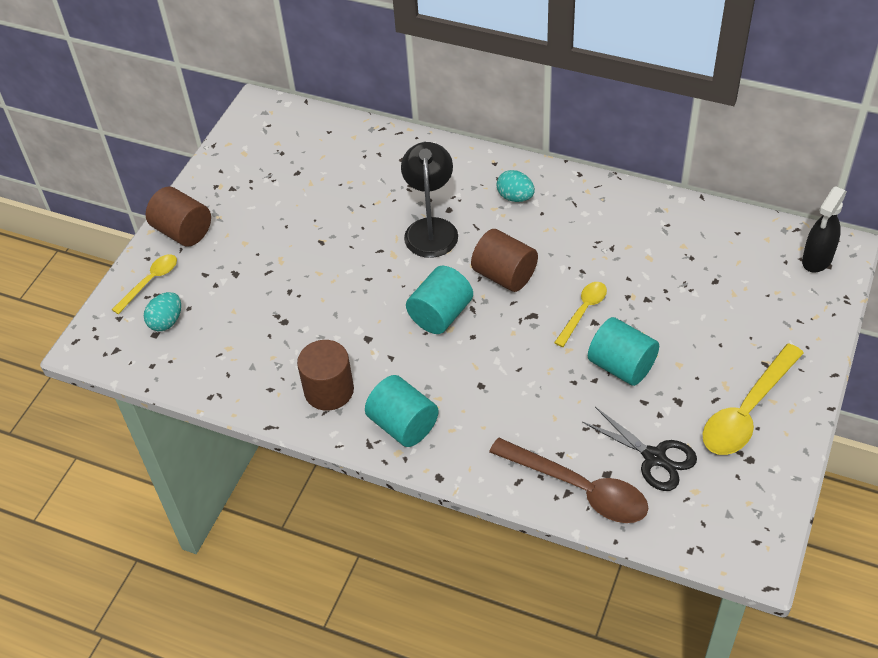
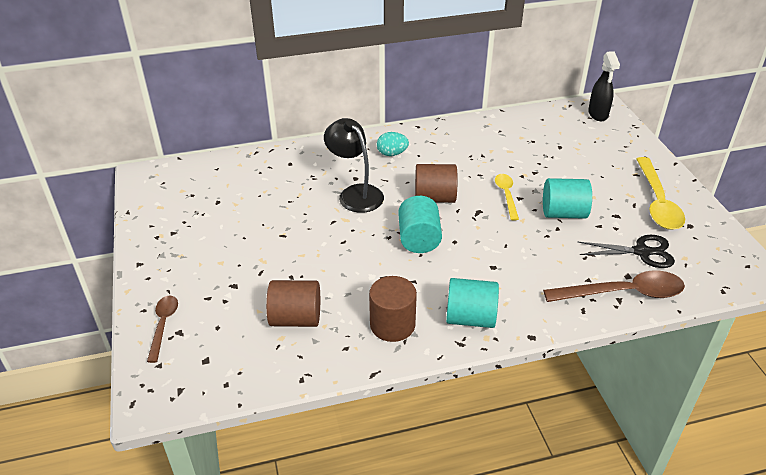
camera: 40 degrees left, 10 degrees down
(150, 282) = (163, 325): yellow spoon -> brown spoon
(166, 321) = (207, 346): turquoise egg -> none
(183, 231) = (158, 278): brown cylinder -> brown cylinder (296, 318)

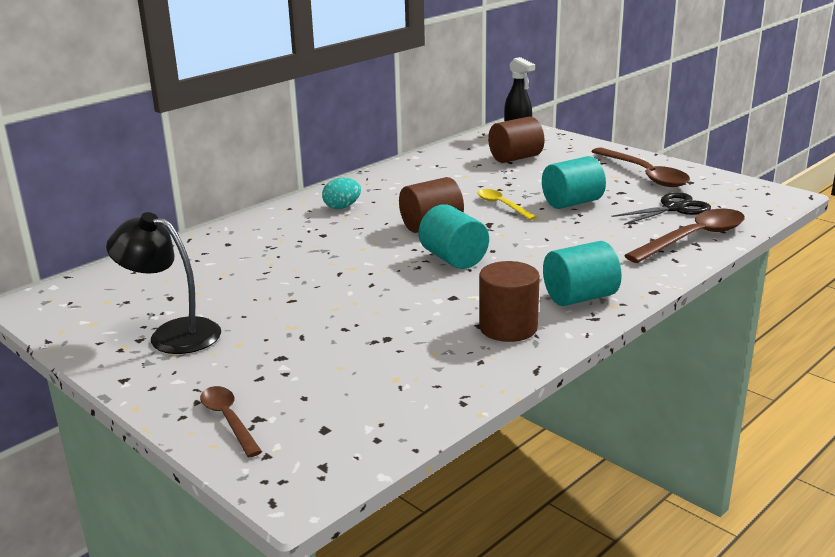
camera: 30 degrees left, 15 degrees down
(296, 318) = (393, 358): brown cylinder -> brown cylinder (515, 158)
(355, 193) = (338, 245): black lamp -> black lamp (173, 334)
(657, 202) = (644, 174): yellow spoon -> brown spoon

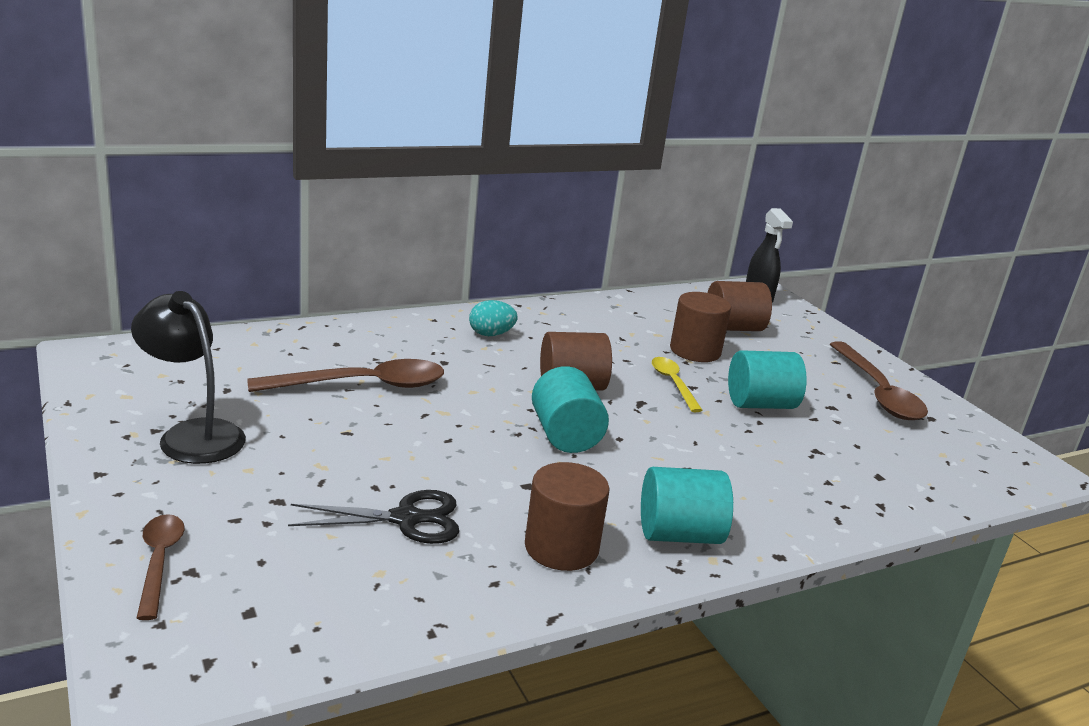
camera: 15 degrees right, 0 degrees up
(500, 180) = (695, 351): none -> brown cylinder
(673, 208) = (884, 448): black scissors -> black scissors (406, 519)
(693, 238) = (883, 497): brown spoon -> brown spoon (362, 385)

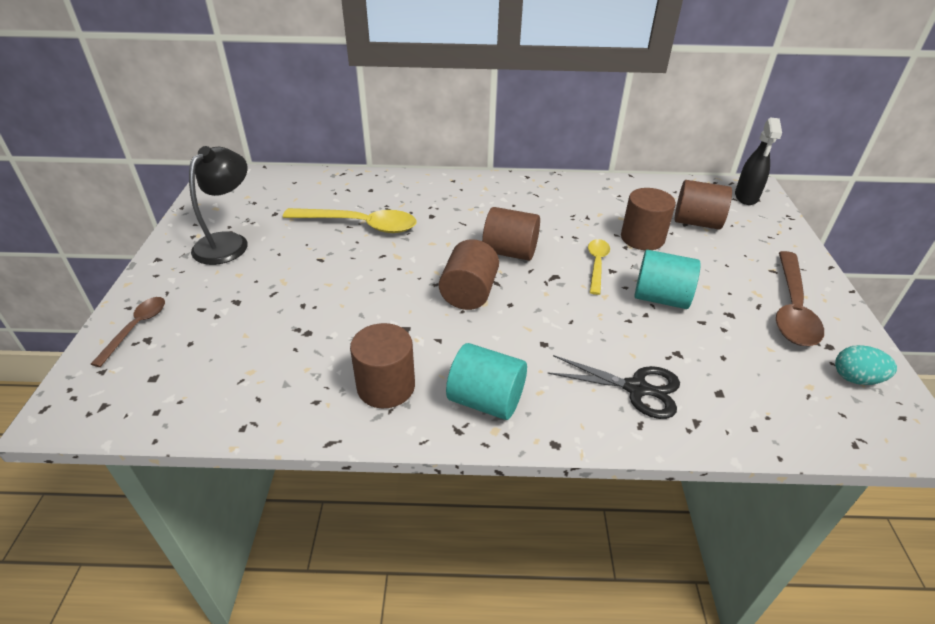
camera: 30 degrees right, 15 degrees up
(192, 434) = (228, 242): black lamp -> black lamp turned 45 degrees clockwise
(362, 385) = (360, 225): brown spoon -> yellow spoon
(406, 519) = (300, 335): black scissors -> black scissors (636, 388)
(491, 334) = (484, 198): turquoise egg -> turquoise egg (856, 378)
(565, 436) = (469, 293): turquoise cylinder -> brown cylinder

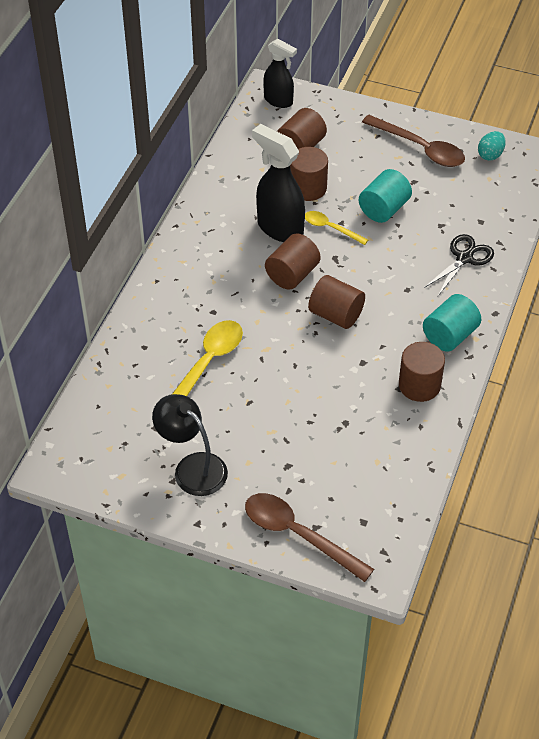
camera: 70 degrees left, 10 degrees up
(136, 328) = (298, 535): brown spoon -> brown spoon, size x1.74
(569, 232) = (279, 228): none -> black spray bottle

